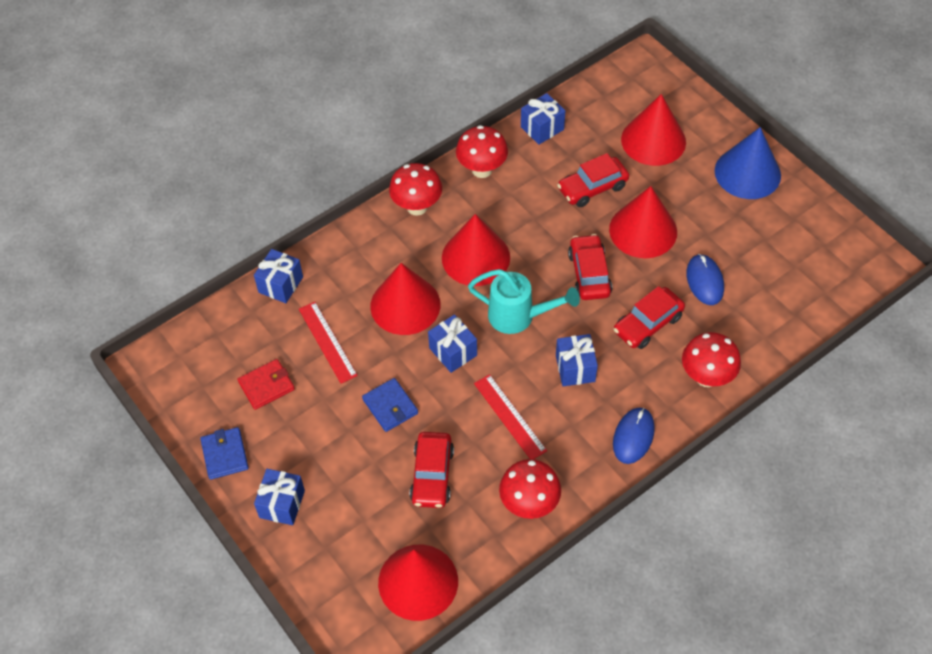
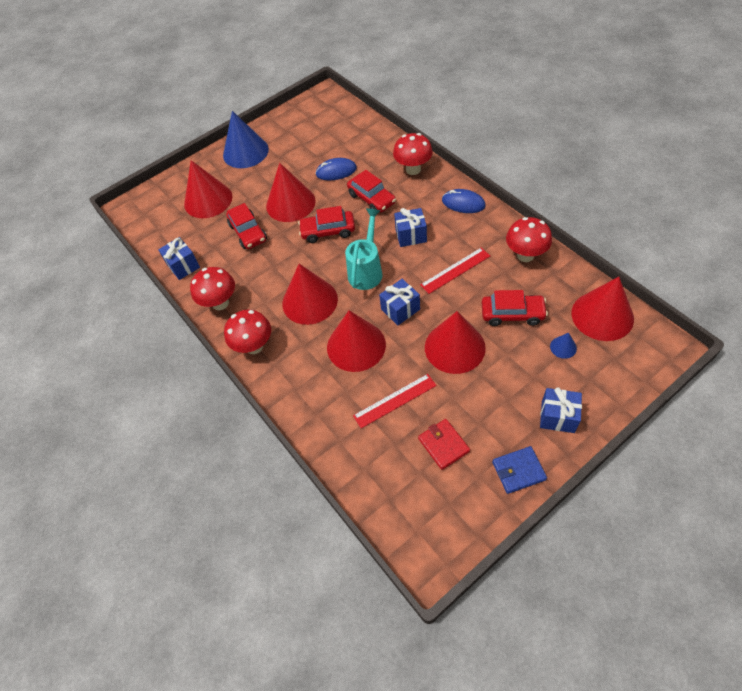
camera: 85 degrees left, 0 degrees up
(280, 284) = (333, 447): blue gift -> none
(375, 526) = (563, 347): none -> blue cone
(390, 406) = (454, 347): blue wallet -> red cone

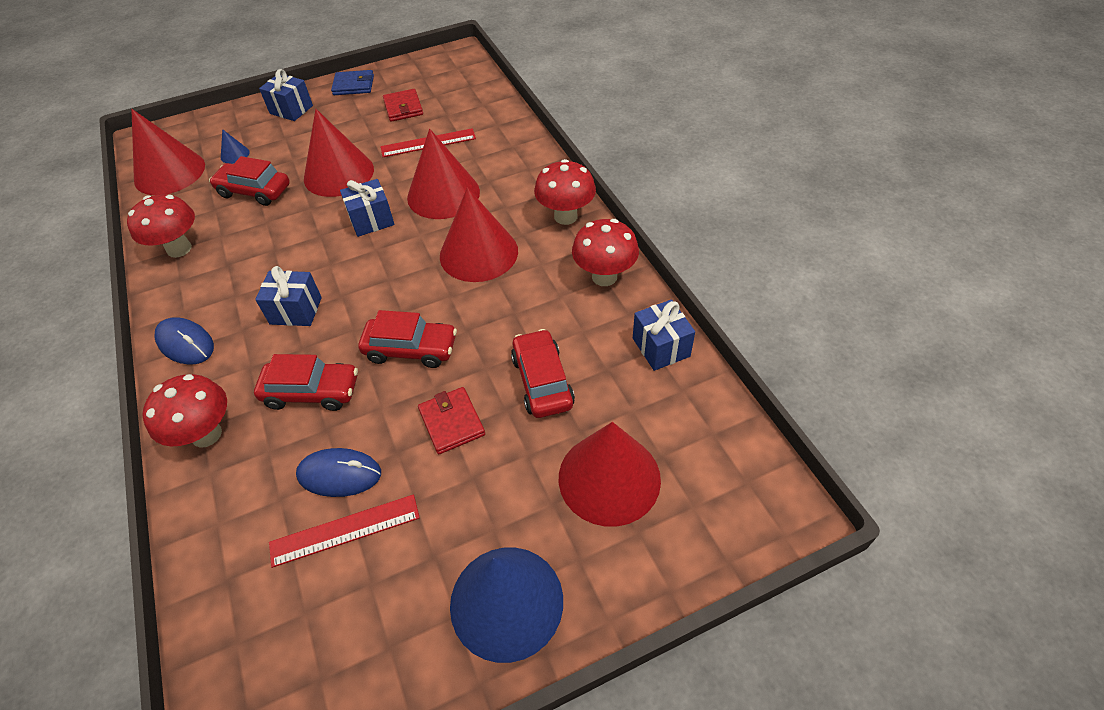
camera: 170 degrees left, 5 degrees down
(290, 203) = (451, 422): red cone -> red wallet
(366, 270) = (385, 276): turquoise watering can -> none
(372, 198) = (312, 392): red car -> red car turned 120 degrees clockwise
(455, 270) = (275, 250): red ruler -> red ruler (345, 530)

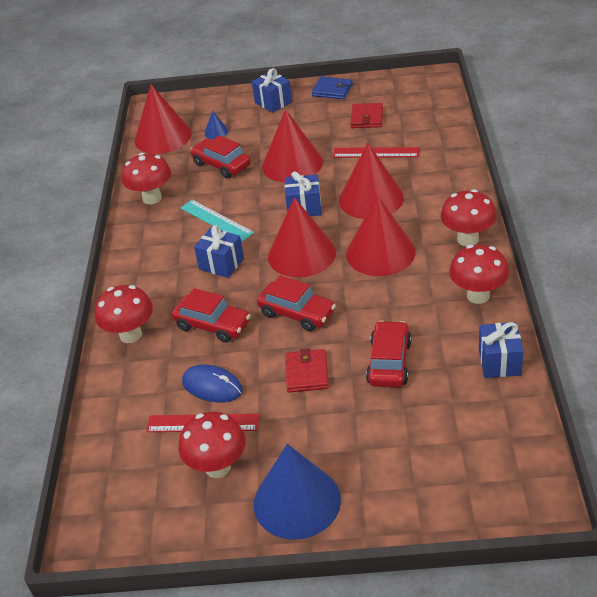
camera: 25 degrees right, 10 degrees down
(185, 343) = (135, 269): blue mouse -> none
(271, 258) = (216, 220): none -> turquoise ruler
(386, 587) = (217, 467): none -> red mushroom
(609, 478) = (410, 444): red cone -> red cone (301, 254)

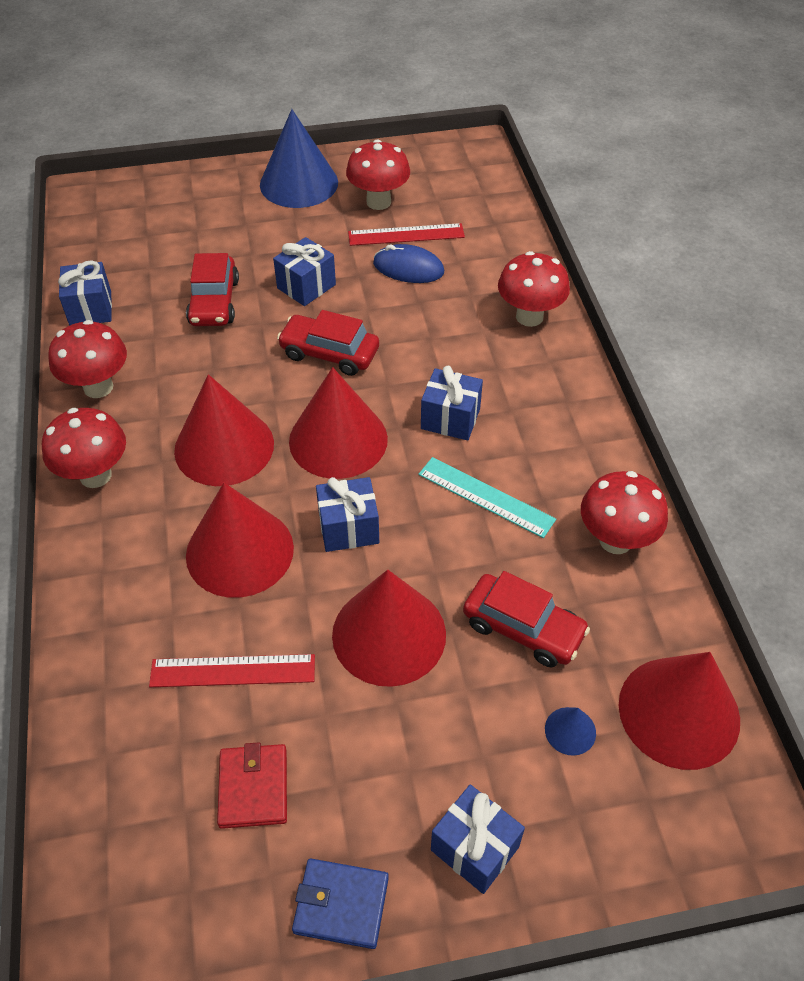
camera: 165 degrees right, 10 degrees up
(212, 325) = (432, 333): red car -> none
(306, 373) = (306, 286): red wallet -> blue gift

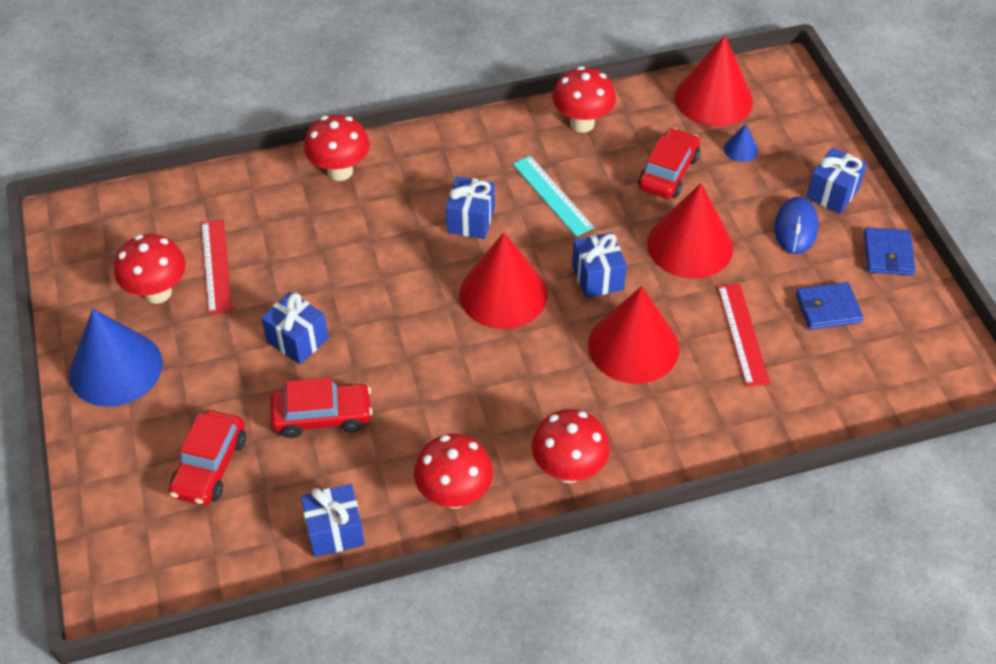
camera: 95 degrees left, 0 degrees up
(224, 447) = (521, 375): red cone -> none
(253, 788) = (828, 308): red wallet -> blue wallet
(329, 353) = (395, 311): red car -> red car (210, 466)
(408, 268) = (270, 260): blue mouse -> blue mouse (795, 228)
(486, 497) = (552, 195): turquoise ruler -> turquoise ruler turned 60 degrees counterclockwise

